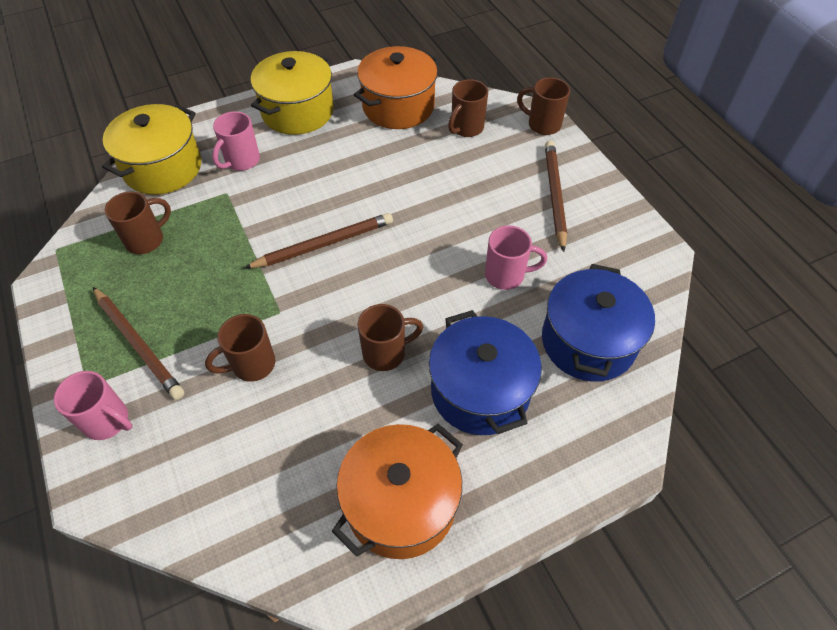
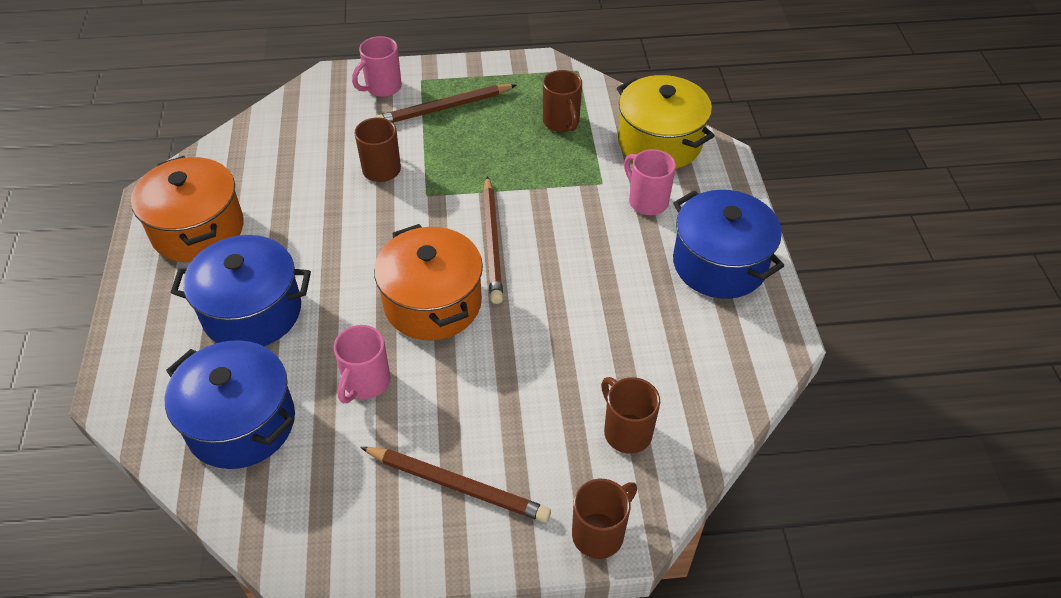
camera: 110 degrees right, 5 degrees down
(297, 112) = (719, 264): yellow pot -> blue pot
(386, 353) = (336, 256): brown mug -> none
(398, 106) = (698, 368): orange pot -> orange pot (432, 303)

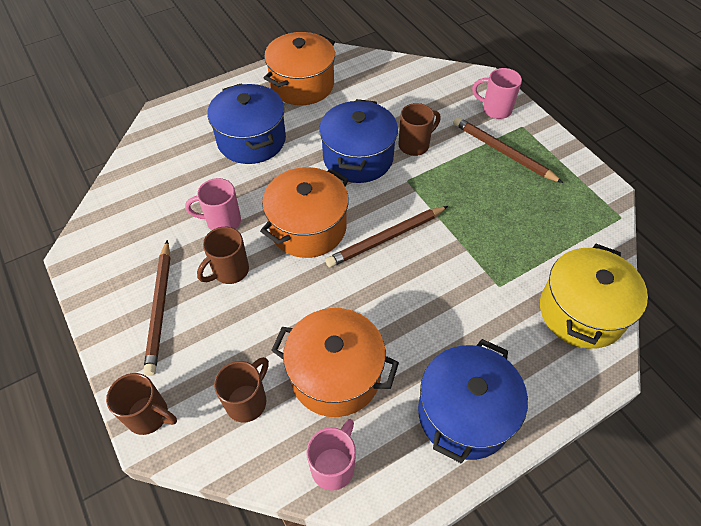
camera: 65 degrees right, 5 degrees up
(241, 423) = (166, 175): blue pot -> blue pot (358, 158)
(561, 122) = (547, 231): brown mug -> brown mug (229, 271)
(632, 345) = (335, 374): none -> orange pot
(647, 201) = (501, 328): pink mug -> pink mug (333, 466)

